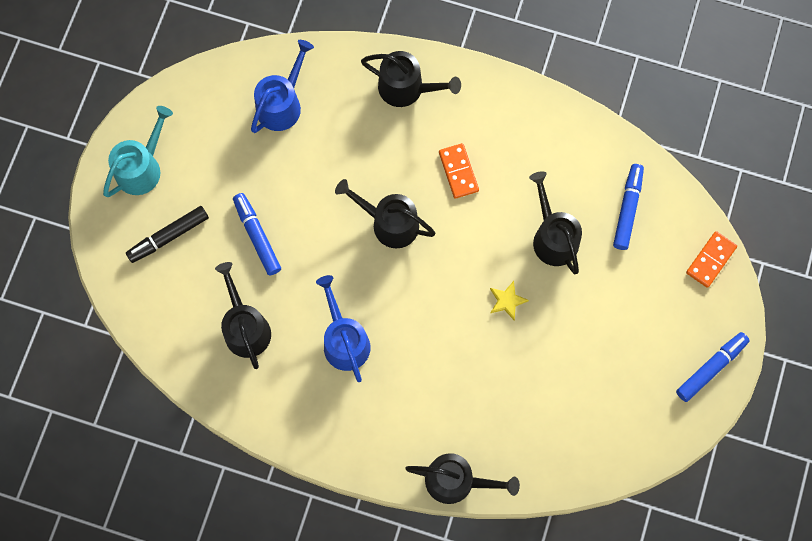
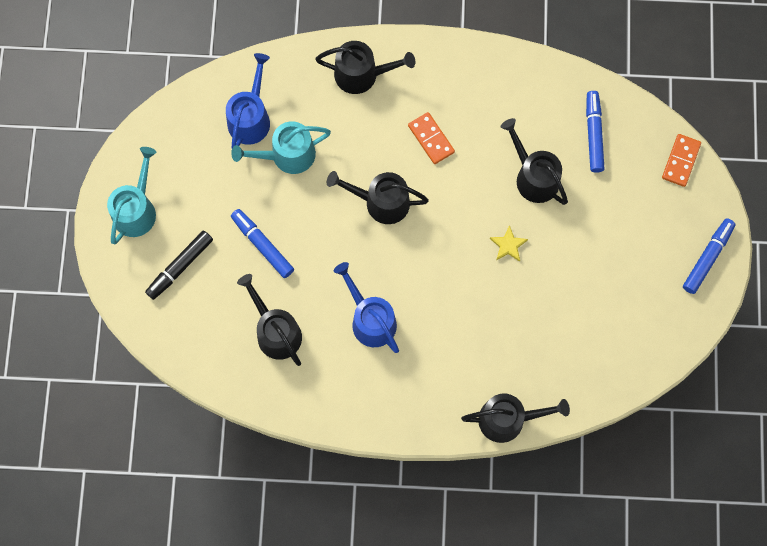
camera: 15 degrees left, 0 degrees up
(308, 151) = (287, 155): none -> turquoise watering can

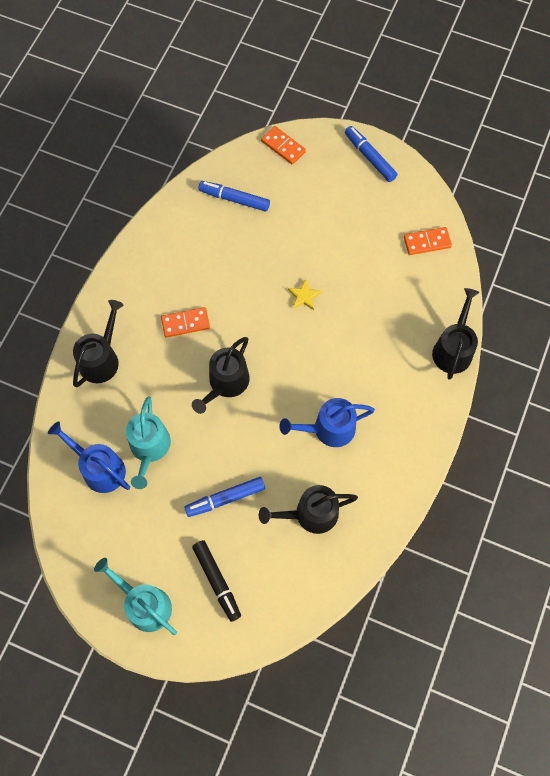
camera: 70 degrees left, 5 degrees down
(533, 177) = (252, 256): black watering can -> none
(625, 353) = (427, 242): none -> orange domino

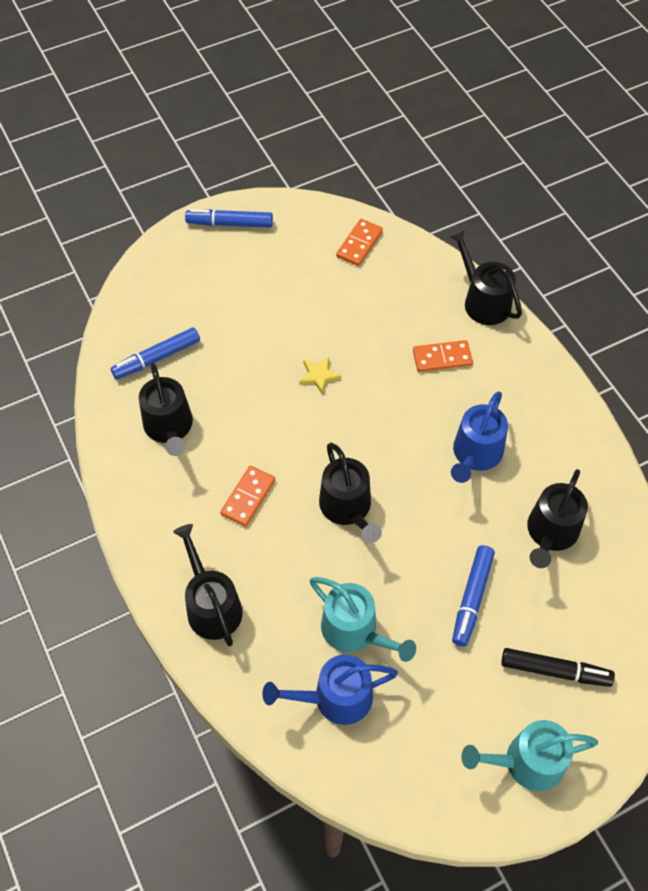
camera: 50 degrees left, 10 degrees down
(194, 244) = (169, 427): none -> black watering can
(283, 146) = (144, 279): orange domino -> orange domino (442, 357)

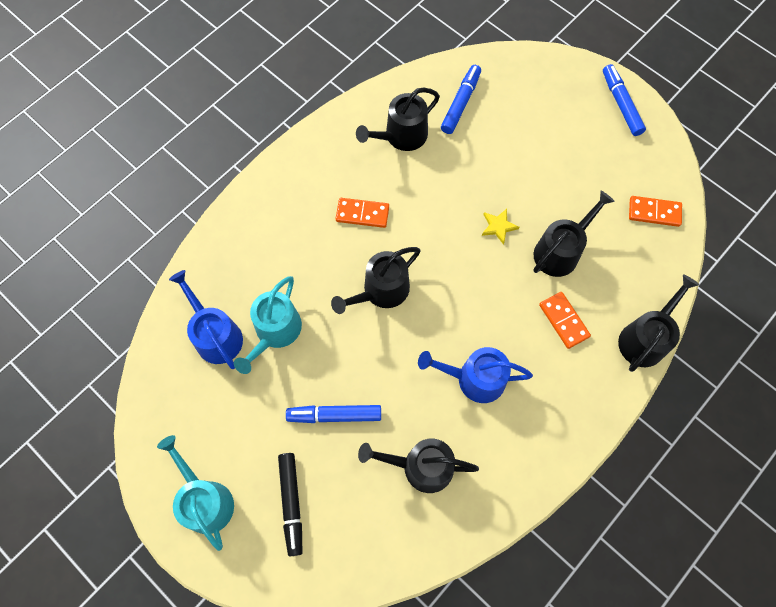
camera: 70 degrees right, 10 degrees up
(157, 358) = (460, 103): blue marker -> blue marker turned 75 degrees clockwise
(211, 605) = (262, 222): black watering can -> black watering can (560, 251)

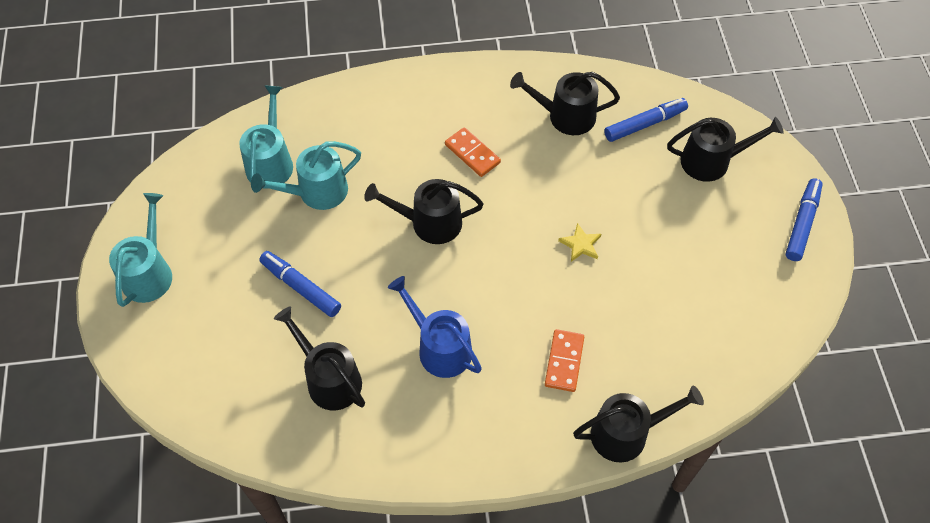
camera: 40 degrees right, 10 degrees down
(216, 335) = (271, 162): blue watering can -> turquoise watering can
(291, 503) = (206, 325): black marker -> none
(560, 251) = (618, 304): black watering can -> black watering can (711, 161)
(654, 212) = (742, 336): orange domino -> none

